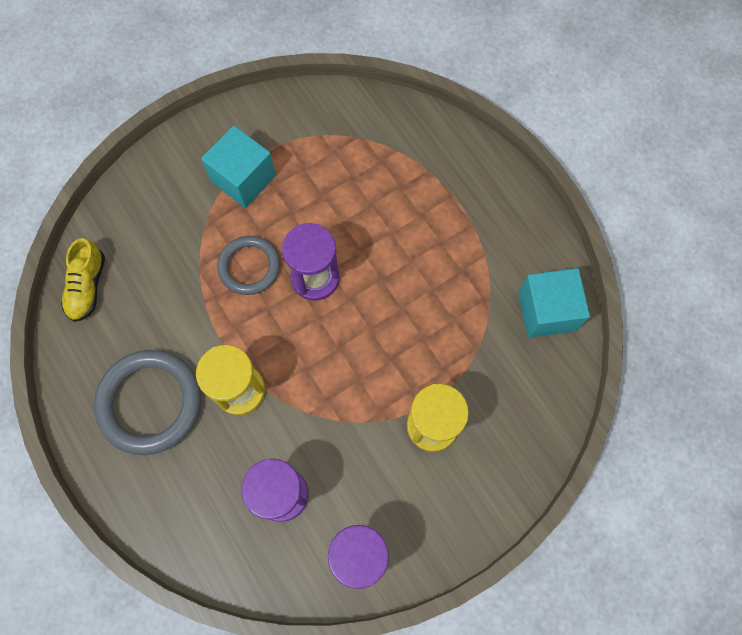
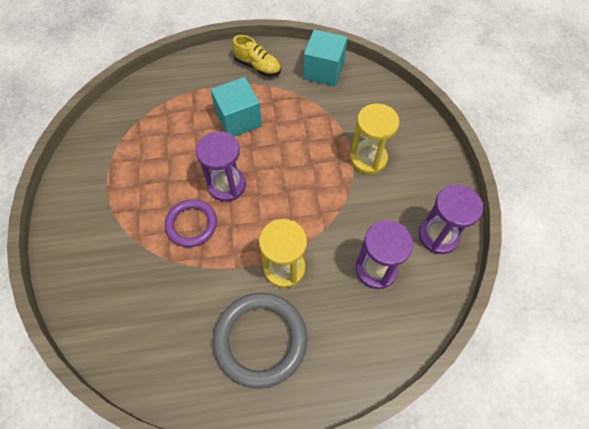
camera: 65 degrees left, 10 degrees down
(87, 286) = (131, 356): yellow shoe -> yellow shoe (257, 66)
(243, 178) = (118, 201): turquoise cube -> turquoise cube (238, 119)
(249, 267) = (191, 224): grey ring -> purple ring

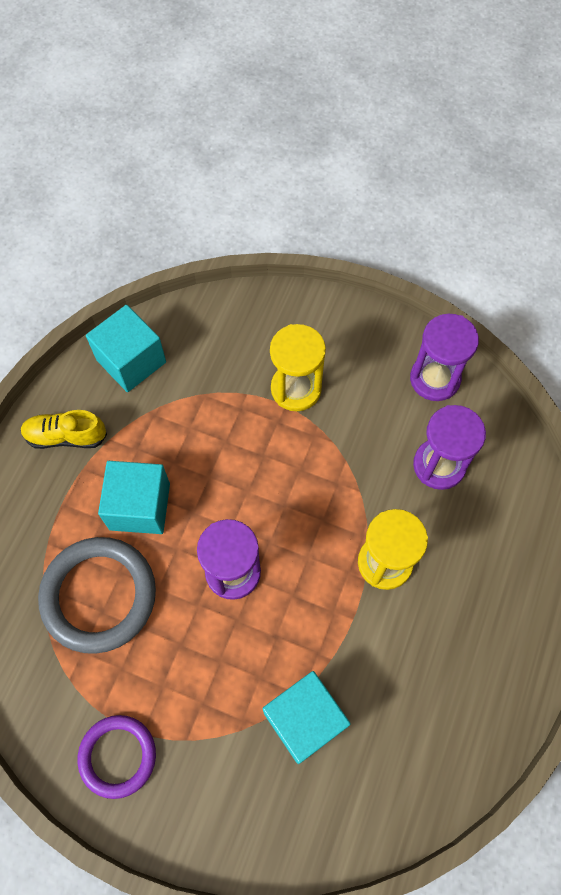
camera: 60 degrees left, 5 degrees up
(154, 271) = (304, 720): none -> turquoise cube
(191, 224) = (265, 643): purple ring -> purple ring (118, 756)
(257, 66) = (66, 436): yellow shoe -> yellow shoe turned 150 degrees counterclockwise
(260, 340) = (457, 635): grey ring -> grey ring (99, 595)

